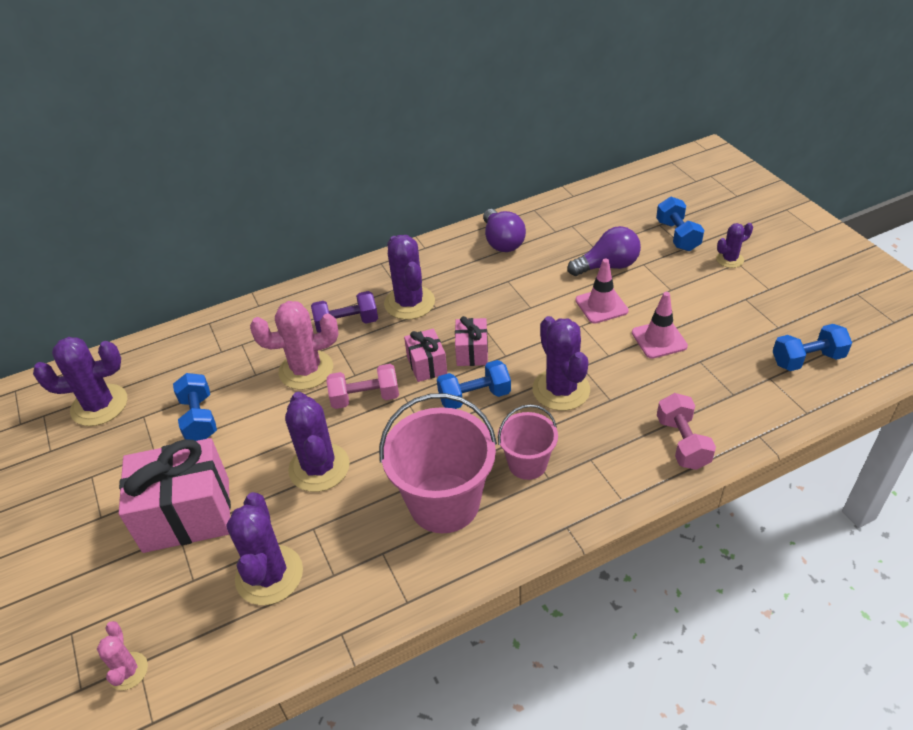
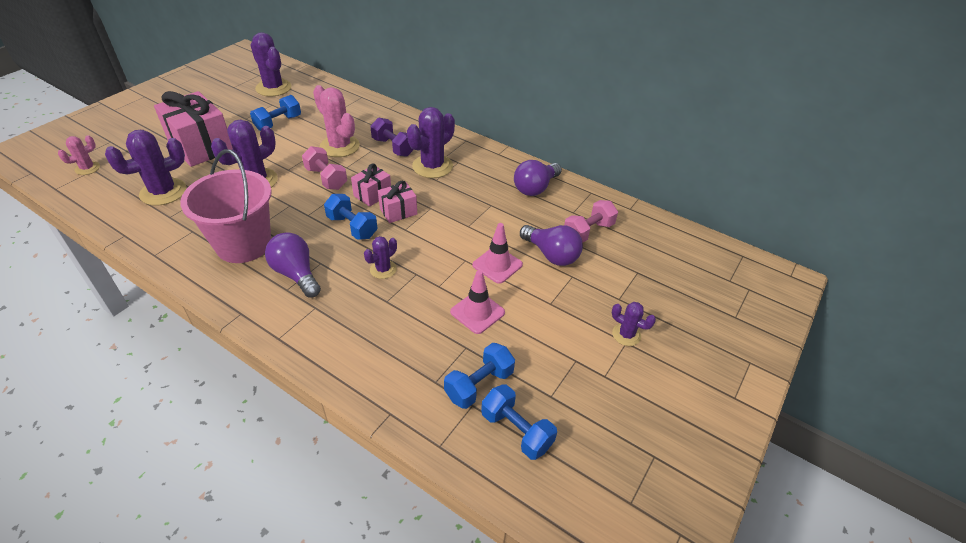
camera: 55 degrees right, 0 degrees up
(527, 464) = (296, 274): pink bucket -> purple light bulb
(561, 390) = (383, 269): purple cactus -> purple cactus, size x0.54
(677, 236) = (631, 288): blue dumbbell -> blue dumbbell (479, 385)
(682, 443) = (357, 360): pink dumbbell -> pink dumbbell (588, 232)

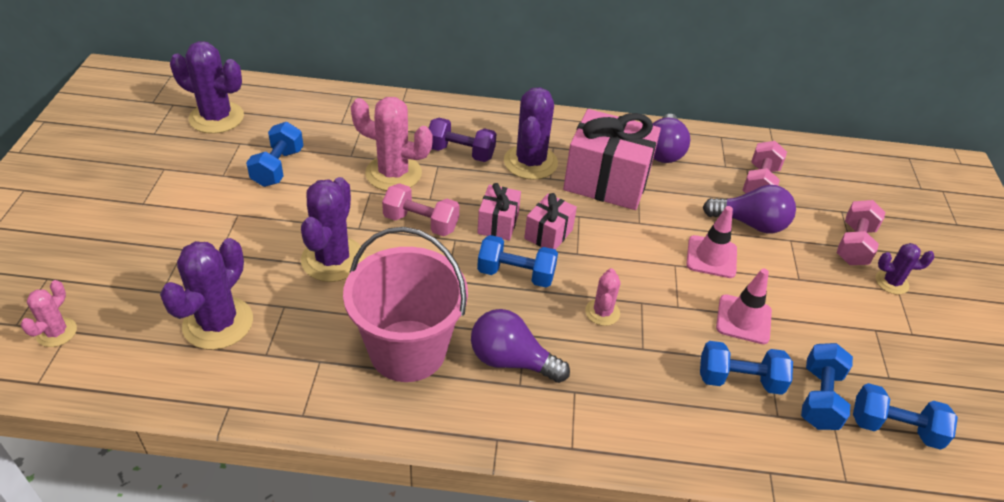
camera: 30 degrees left, 0 degrees up
(201, 146) = (202, 238): pink gift -> pink gift (606, 181)
(383, 269) = (602, 312): purple cactus -> pink cactus
(432, 348) = (739, 380): none -> blue dumbbell
(622, 298) = (854, 245): none -> pink dumbbell

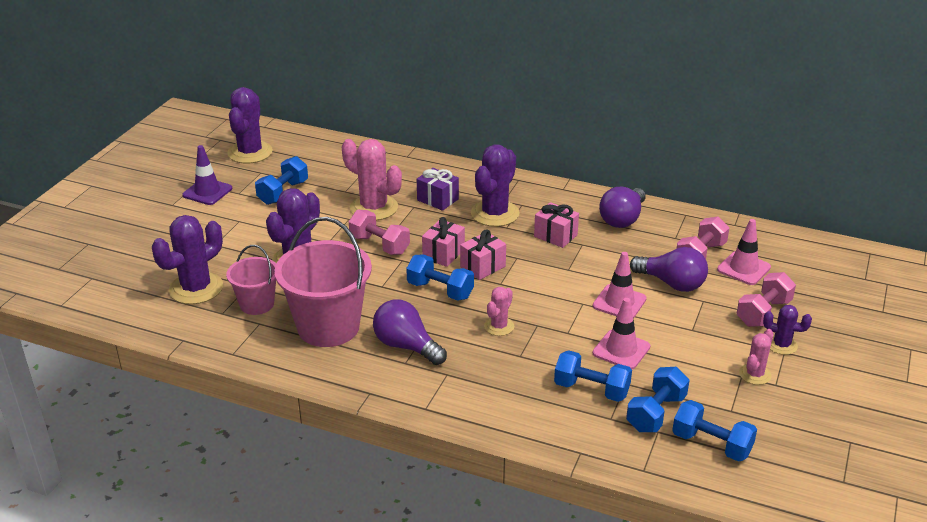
camera: 20 degrees right, 10 degrees down
(56, 332) = (83, 277): pink cactus -> pink cactus (754, 374)
(182, 179) = (207, 192): none -> purple traffic cone
(216, 118) = (250, 152): purple cactus -> purple cactus turned 60 degrees clockwise
(306, 333) = (257, 304): none -> pink bucket
(461, 153) = (437, 199): purple dumbbell -> purple gift
(606, 181) = (555, 236): pink gift -> pink gift, size x0.51
(808, 194) = (743, 268): none -> pink traffic cone

